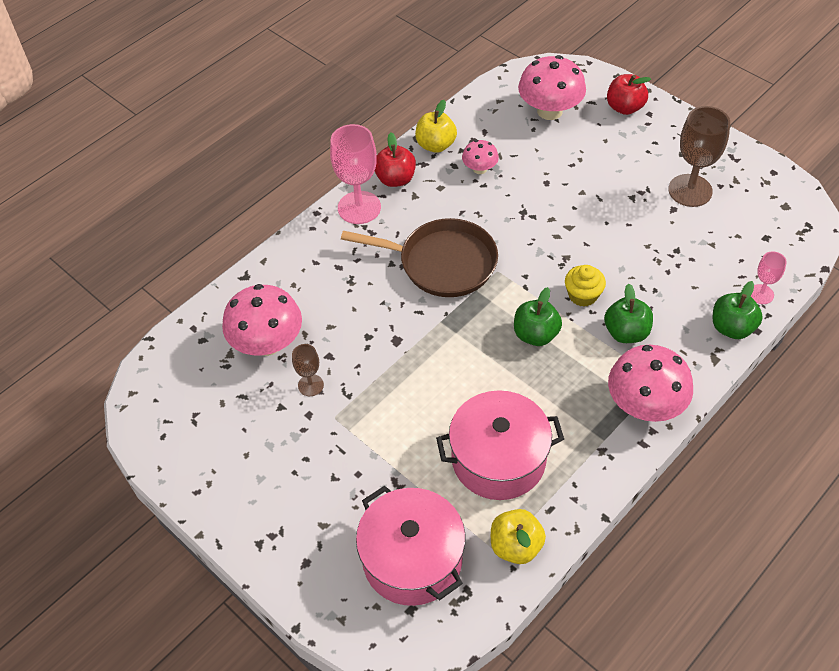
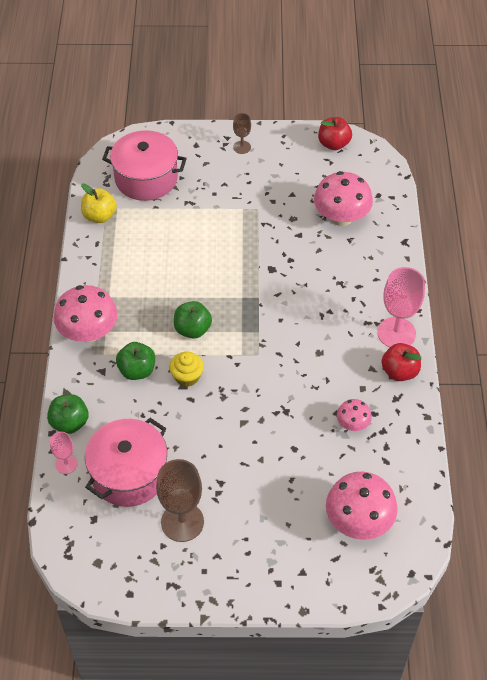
camera: 135 degrees right, 0 degrees up
(310, 385) = (290, 214): brown goblet -> brown goblet (242, 147)
(435, 145) = (406, 421): yellow apple -> none
(443, 263) = (298, 334): brown pan -> none
(498, 459) = (147, 248): pink pot -> pink pot (129, 474)
(624, 107) = (303, 573): red apple -> red apple (333, 144)

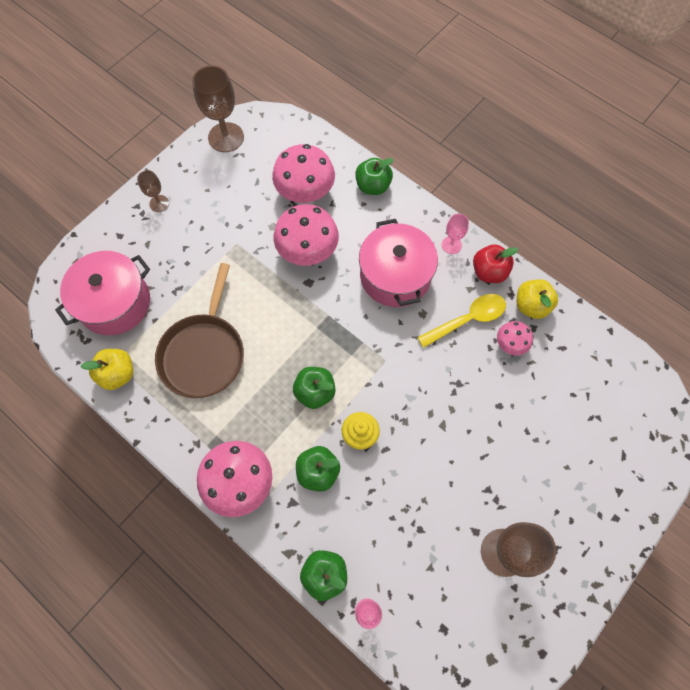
camera: 50 degrees left, 15 degrees up
(129, 474) = (421, 561): pink pot -> pink pot (395, 276)
(158, 249) = (204, 354): none -> brown pan
(333, 144) = (226, 137): red apple -> brown goblet
(344, 383) = (467, 320): none -> yellow spoon
(358, 521) = (602, 411): pink mushroom -> pink mushroom (307, 251)
(391, 253) = (373, 186): none -> green apple
(396, 333) = (451, 245): pink goblet -> pink goblet, size x0.53
(400, 417) = (531, 306): none -> yellow apple

